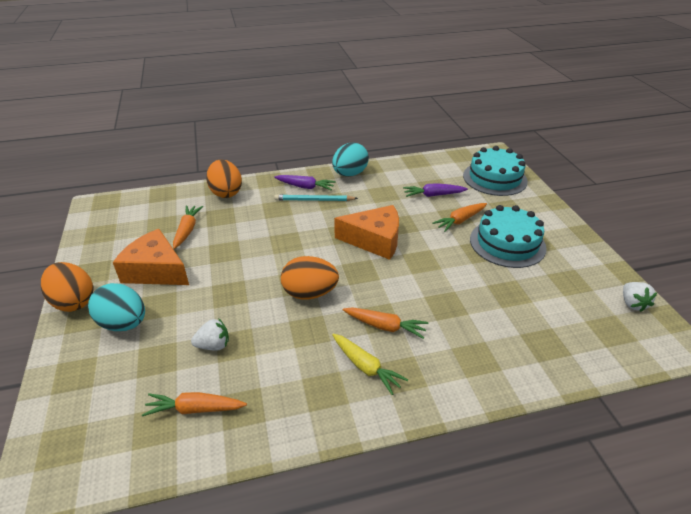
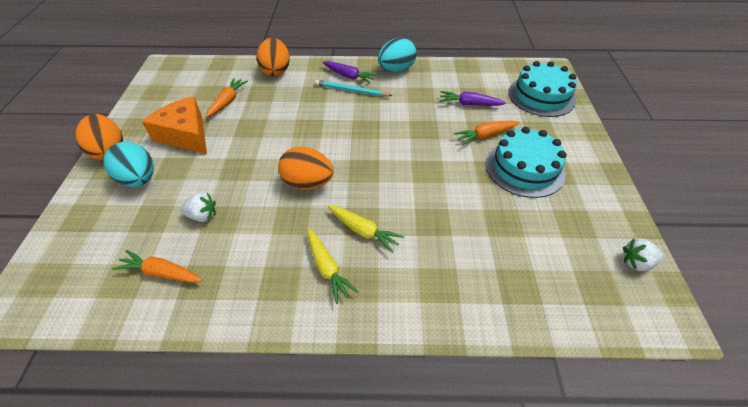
camera: 15 degrees right, 10 degrees up
(374, 240) = (391, 141): orange cheese -> none
(385, 326) = (363, 231): orange carrot -> yellow carrot
(632, 304) = (636, 262): white strawberry -> white strawberry turned 75 degrees clockwise

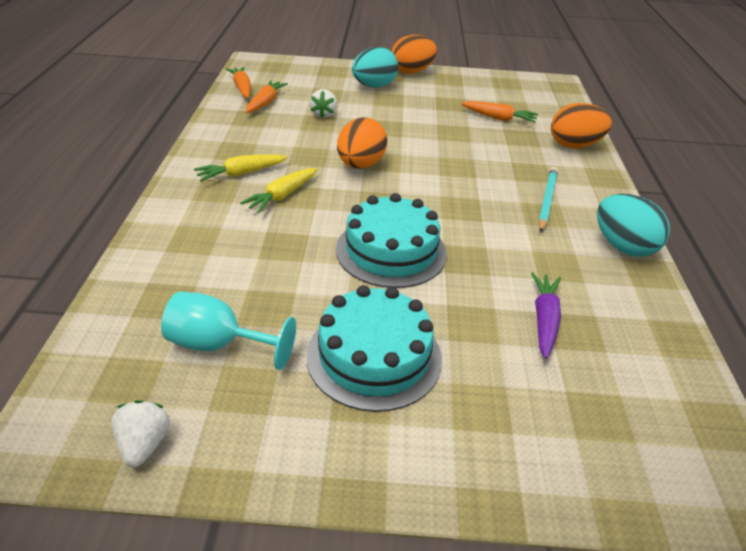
camera: 90 degrees right, 10 degrees down
(185, 135) = (437, 101): orange cheese -> none
(349, 76) = (583, 200): purple carrot -> none
(485, 135) = (457, 324): orange carrot -> orange carrot (242, 88)
(541, 96) = (604, 441): turquoise cake -> turquoise cake (391, 251)
(547, 242) = (219, 345): none -> turquoise goblet

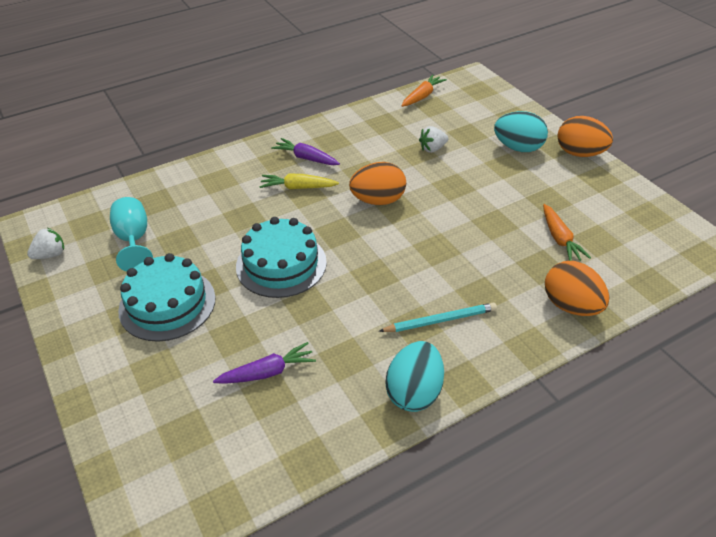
camera: 60 degrees right, 5 degrees up
(241, 173) = (306, 158): yellow carrot -> purple carrot
(265, 102) = (414, 116): orange carrot -> none

